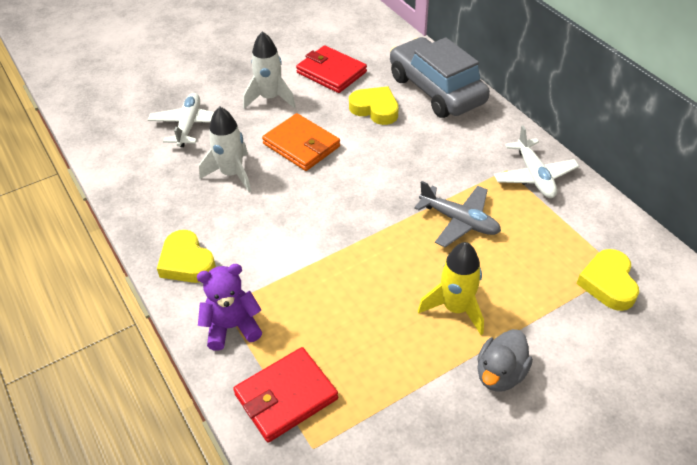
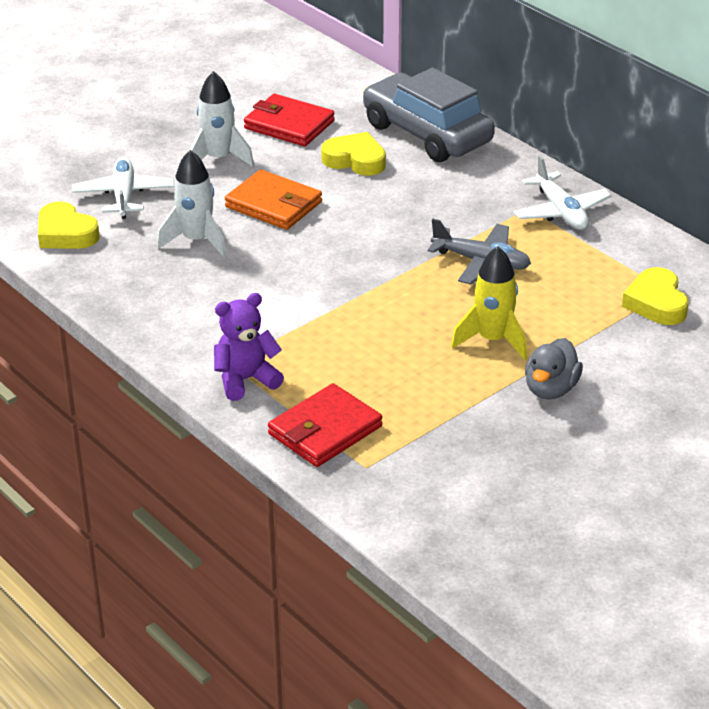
camera: 10 degrees left, 10 degrees down
(186, 262) = (172, 328): yellow heart -> yellow heart (66, 233)

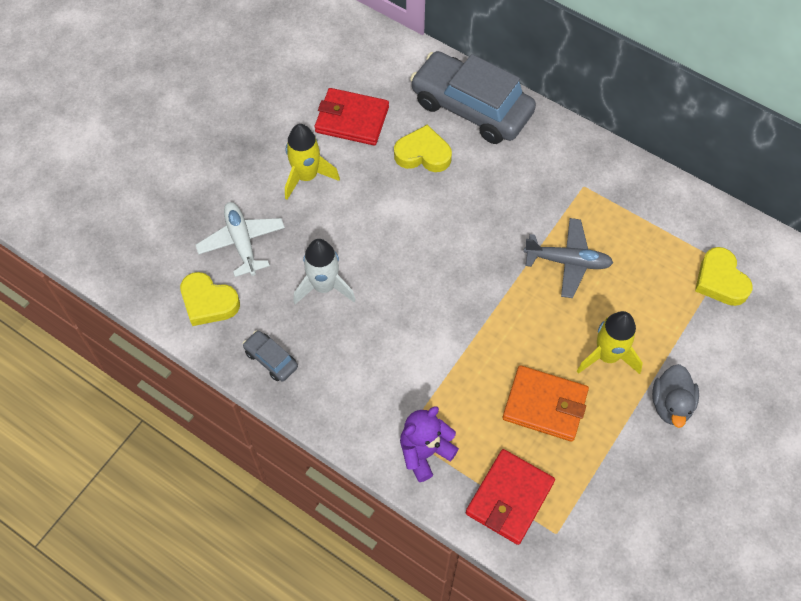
camera: 15 degrees left, 25 degrees up
(111, 284) = (271, 359): none -> grey car
(218, 159) = (307, 176): white rocket -> yellow rocket
(273, 204) = (373, 226): orange wallet -> orange wallet (545, 405)
(561, 212) = (611, 184): white plane -> none

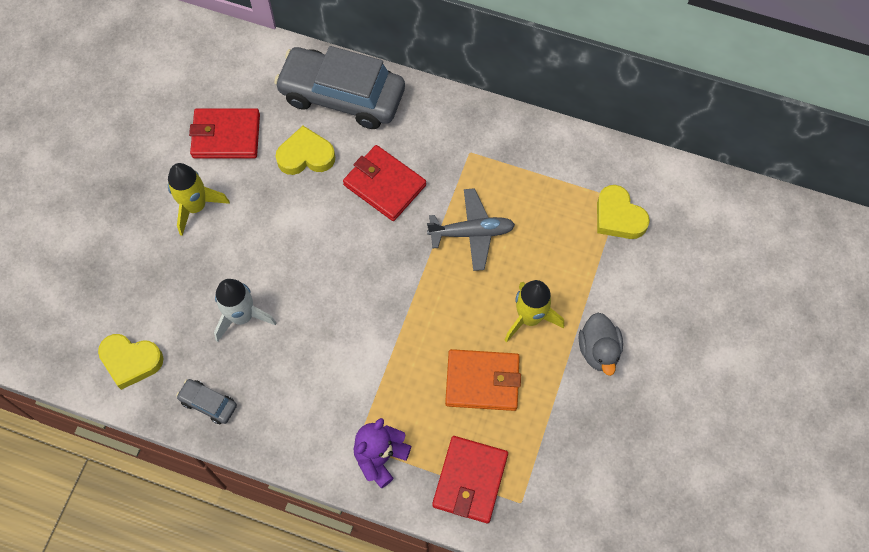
camera: 15 degrees left, 5 degrees up
(242, 242) = (148, 291): white plane -> none
(492, 197) = (384, 185): none -> red wallet

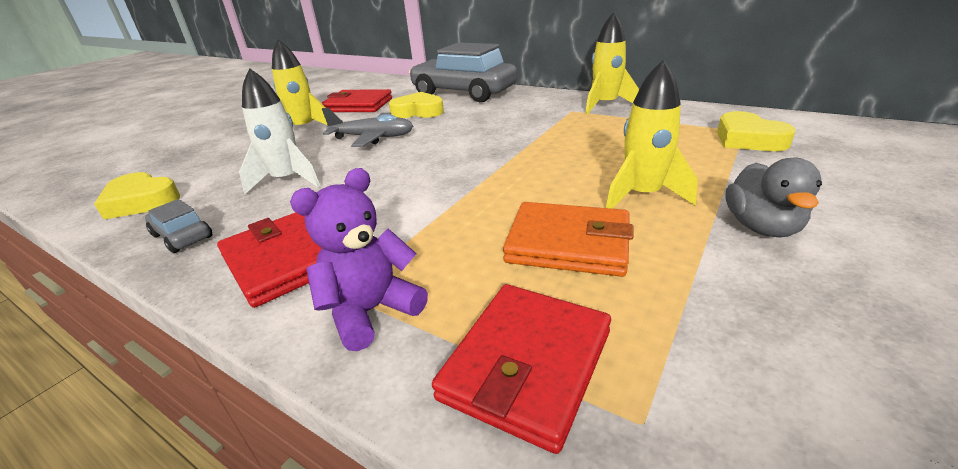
camera: 15 degrees right, 35 degrees down
(384, 185) = (483, 122): red wallet -> red wallet (282, 261)
(471, 233) = (568, 144): grey plane -> grey plane (373, 138)
(502, 136) = (605, 105): none -> yellow rocket

